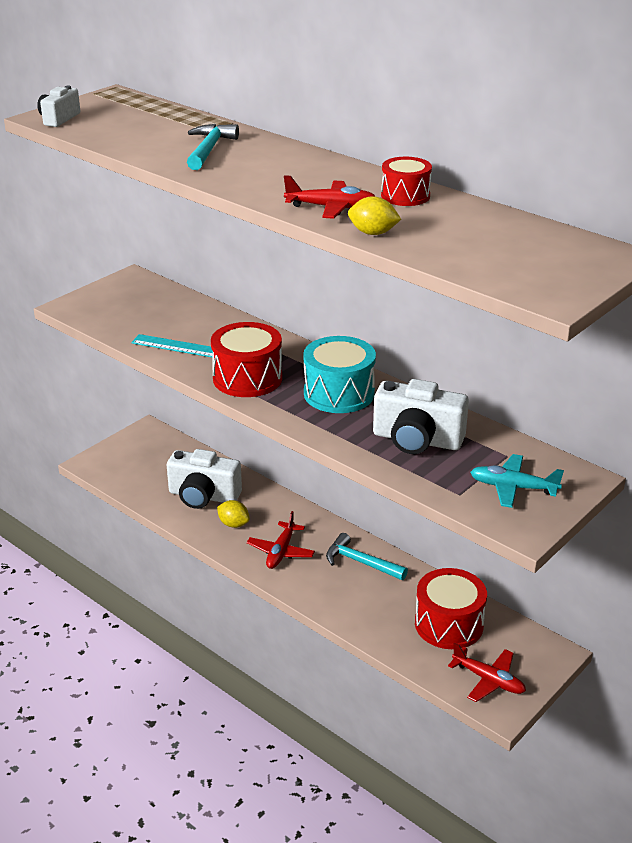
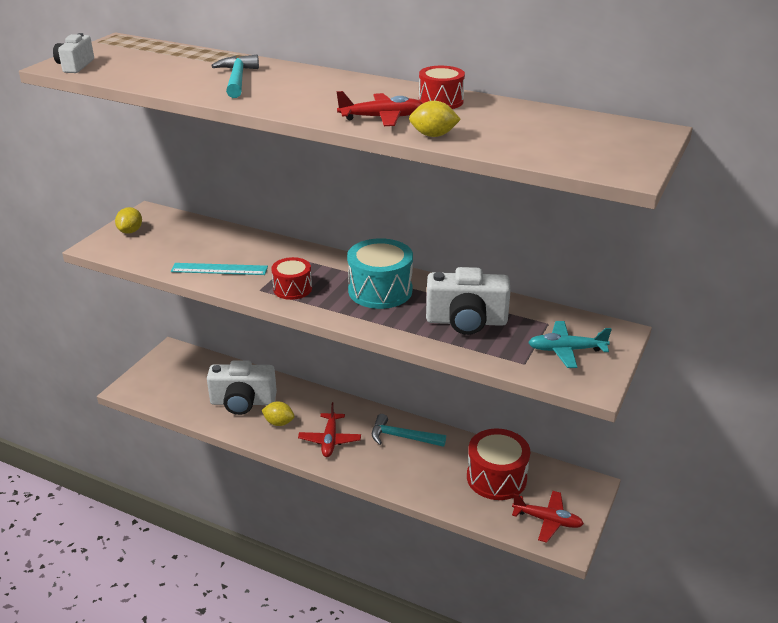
camera: 15 degrees left, 0 degrees up
(108, 295) = (130, 231): none -> yellow lemon
(247, 378) = (292, 289): red drum -> red drum, size x0.61

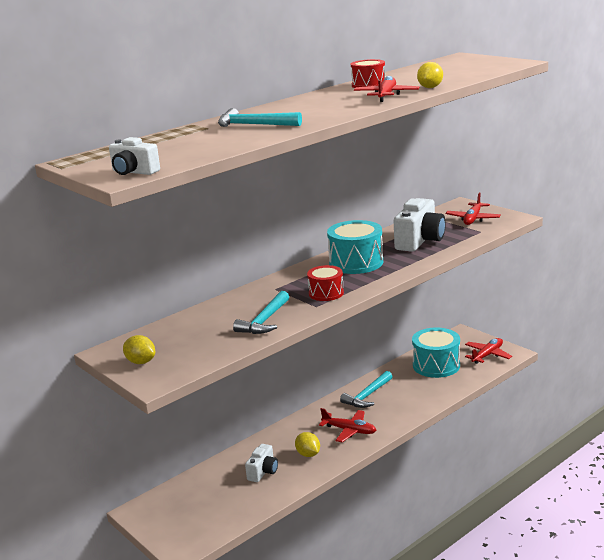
camera: 65 degrees left, 10 degrees down
(219, 269) = (265, 321): turquoise ruler -> turquoise hammer
(243, 402) = (263, 472): white camera -> white camera, size x0.56
(279, 423) = (308, 454): yellow lemon -> yellow lemon turned 75 degrees counterclockwise
(496, 478) = (436, 365): red drum -> turquoise drum
(566, 350) = (473, 219): turquoise plane -> red plane

